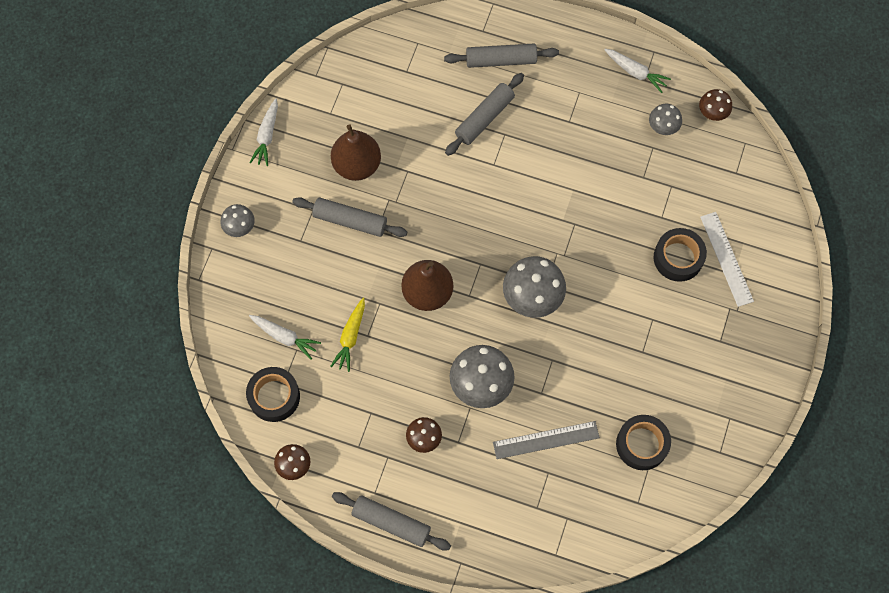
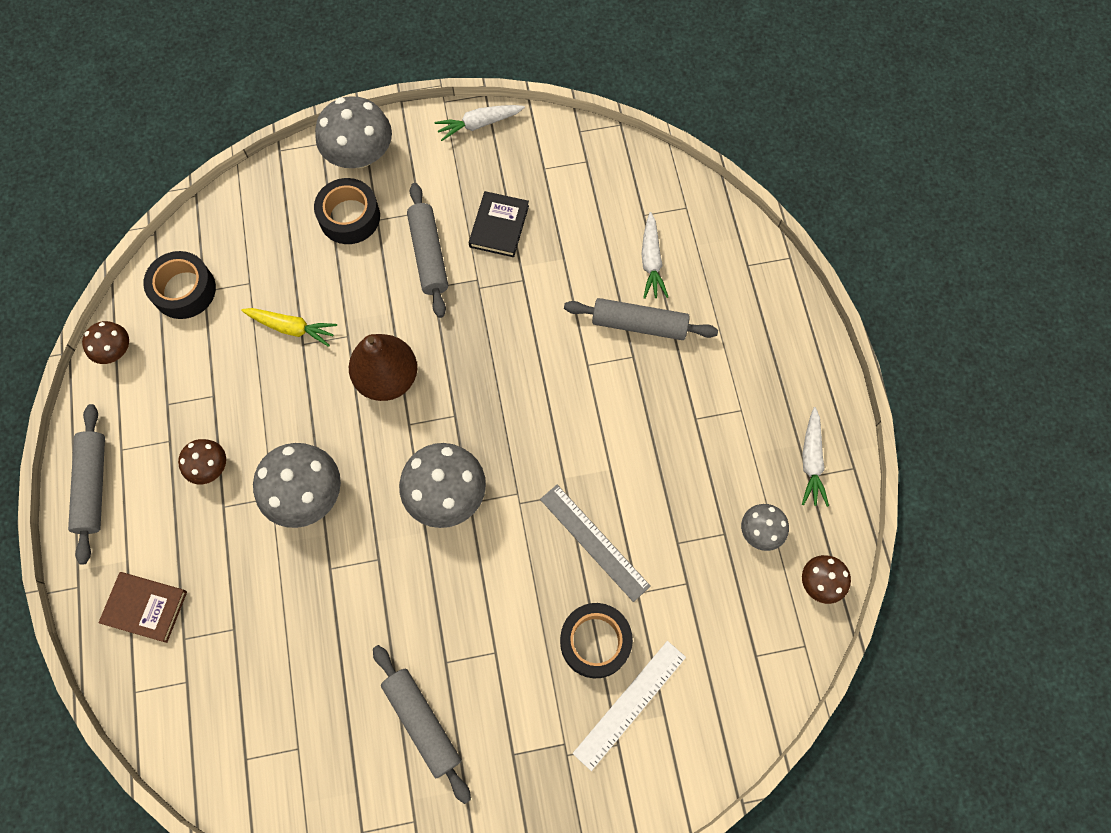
camera: 60 degrees right, 0 degrees up
(239, 226) = (360, 155): grey mushroom -> grey mushroom, size x1.81
(285, 337) = (257, 264): white carrot -> white carrot (651, 261)
(350, 337) = (292, 328): yellow carrot -> yellow carrot turned 150 degrees counterclockwise
(357, 165) = (499, 226): brown pear -> black book
(501, 60) = (723, 303): grey rolling pin -> grey rolling pin (422, 723)
(501, 523) = (145, 607): none -> brown book
(546, 440) = (273, 605): grey ruler -> grey ruler (594, 542)
(642, 444) = (323, 725): black tape -> black tape (349, 217)

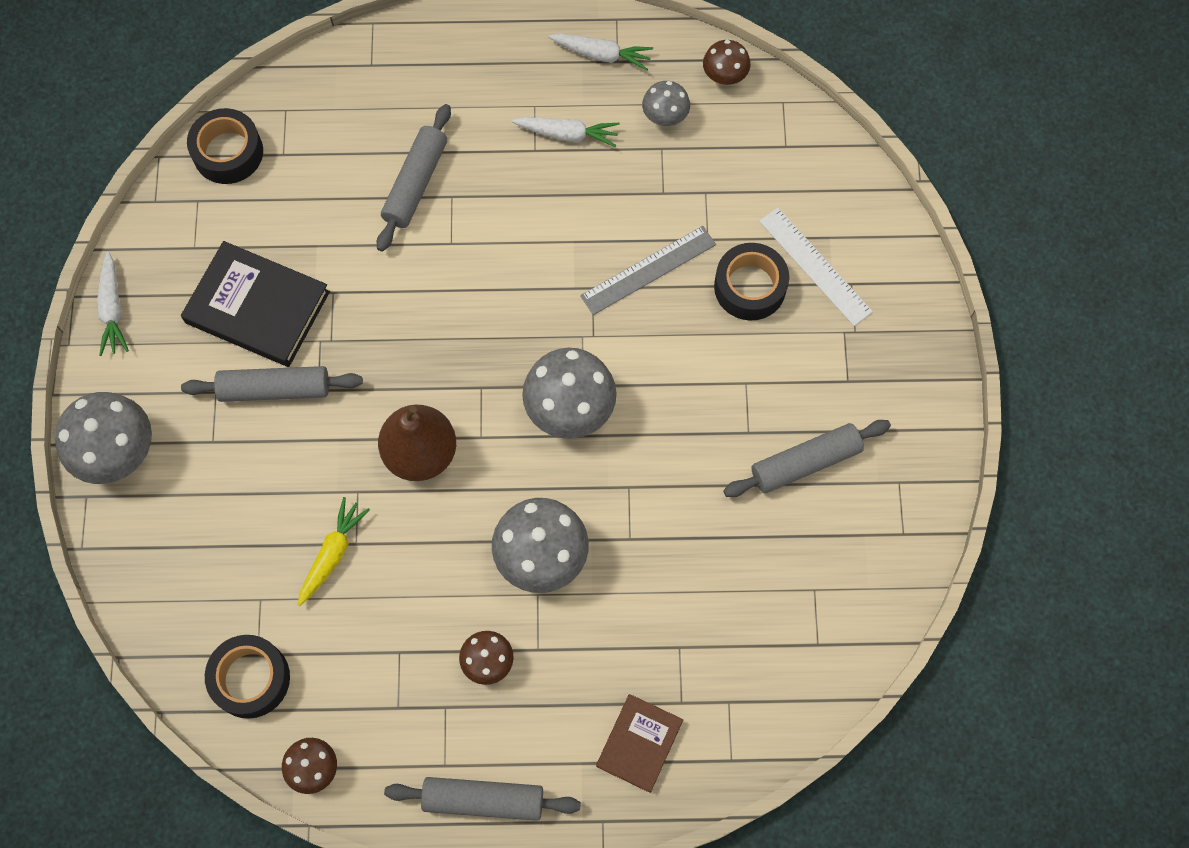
camera: 80 degrees left, 0 degrees up
(349, 217) = (200, 473): black tape -> black tape (228, 152)
(499, 226) = (257, 307): black book -> black book, size x1.64
(651, 261) = (342, 157): white carrot -> white carrot (567, 134)

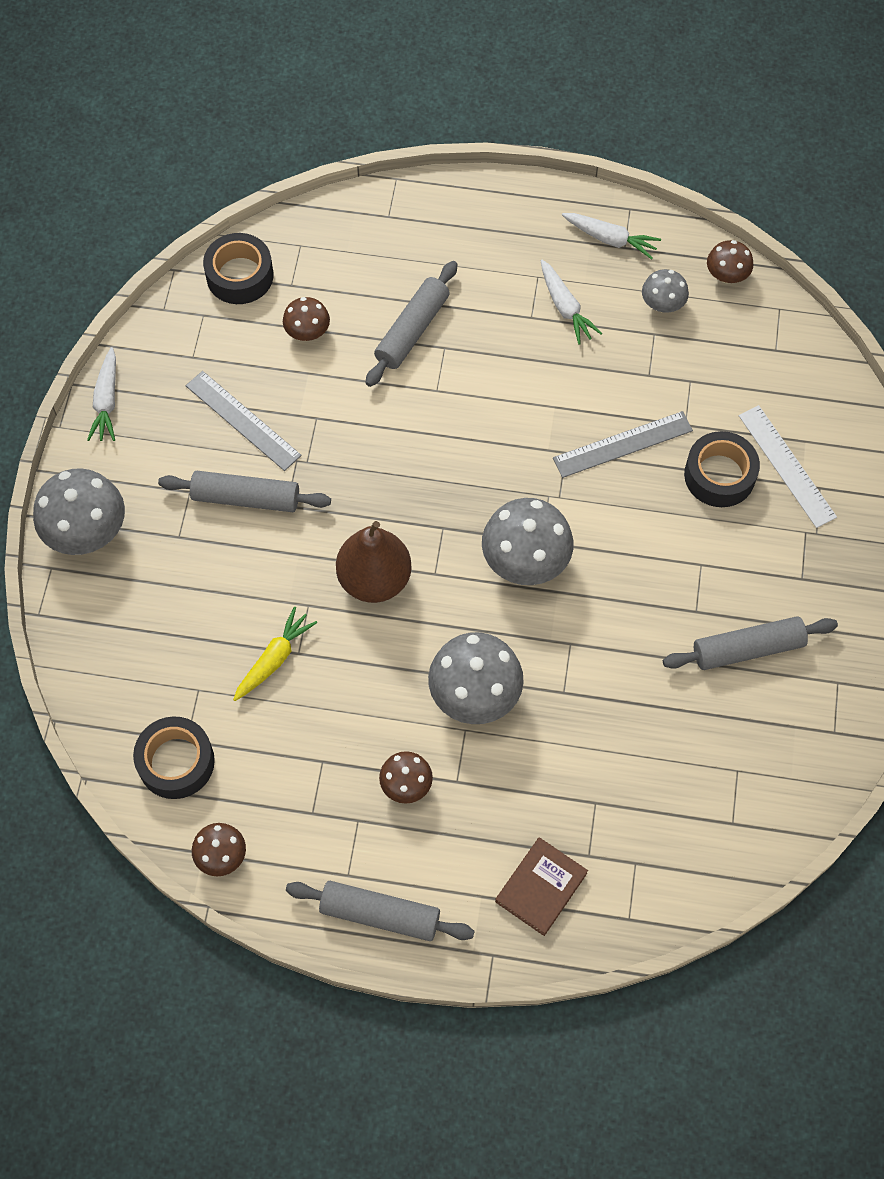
camera: 10 degrees right, 5 degrees down
(257, 307) = (243, 420): black book -> grey ruler
(308, 202) = (307, 332): none -> brown mushroom
(567, 134) = (565, 307): white carrot -> white carrot turned 45 degrees clockwise

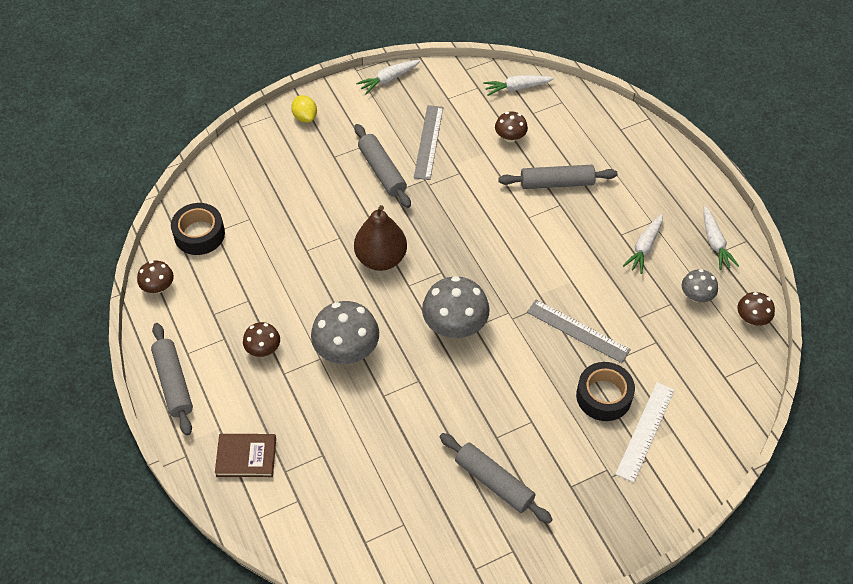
camera: 55 degrees right, 10 degrees down
(87, 531) = (305, 117): grey mushroom -> yellow lemon
(240, 275) = (517, 88): black tape -> white carrot
(274, 659) = (294, 241): yellow carrot -> none

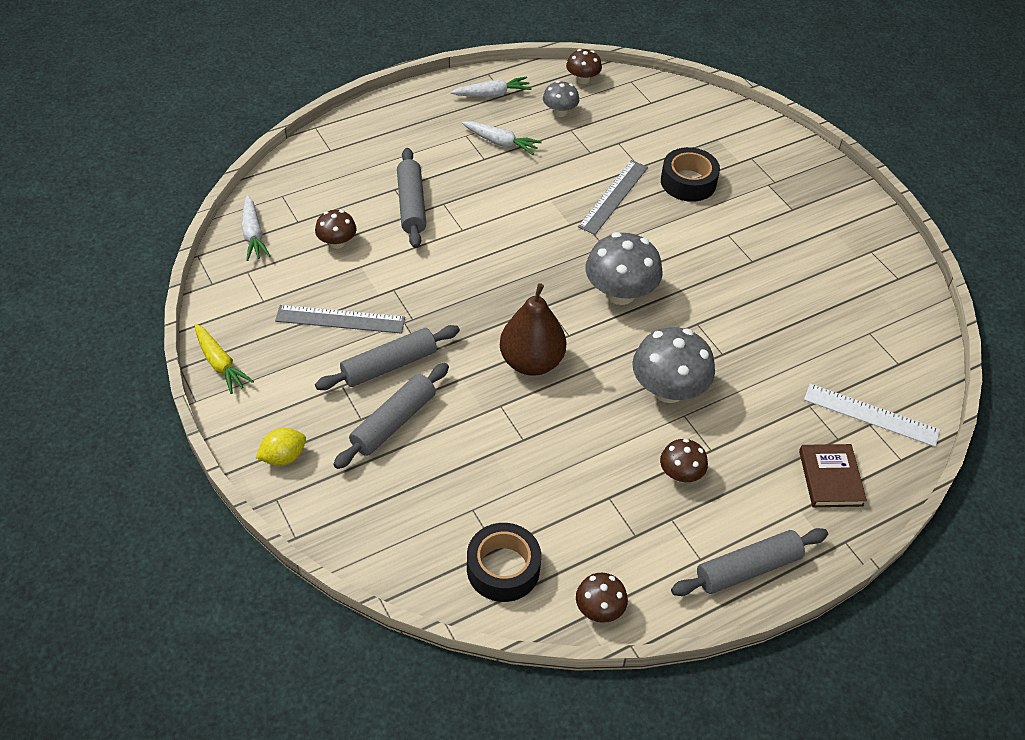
camera: 95 degrees left, 5 degrees down
(388, 79) = (220, 363): white carrot -> yellow carrot
(494, 482) = (803, 263): grey rolling pin -> grey rolling pin (394, 422)
(645, 431) = (721, 157): white ruler -> white ruler (871, 415)

